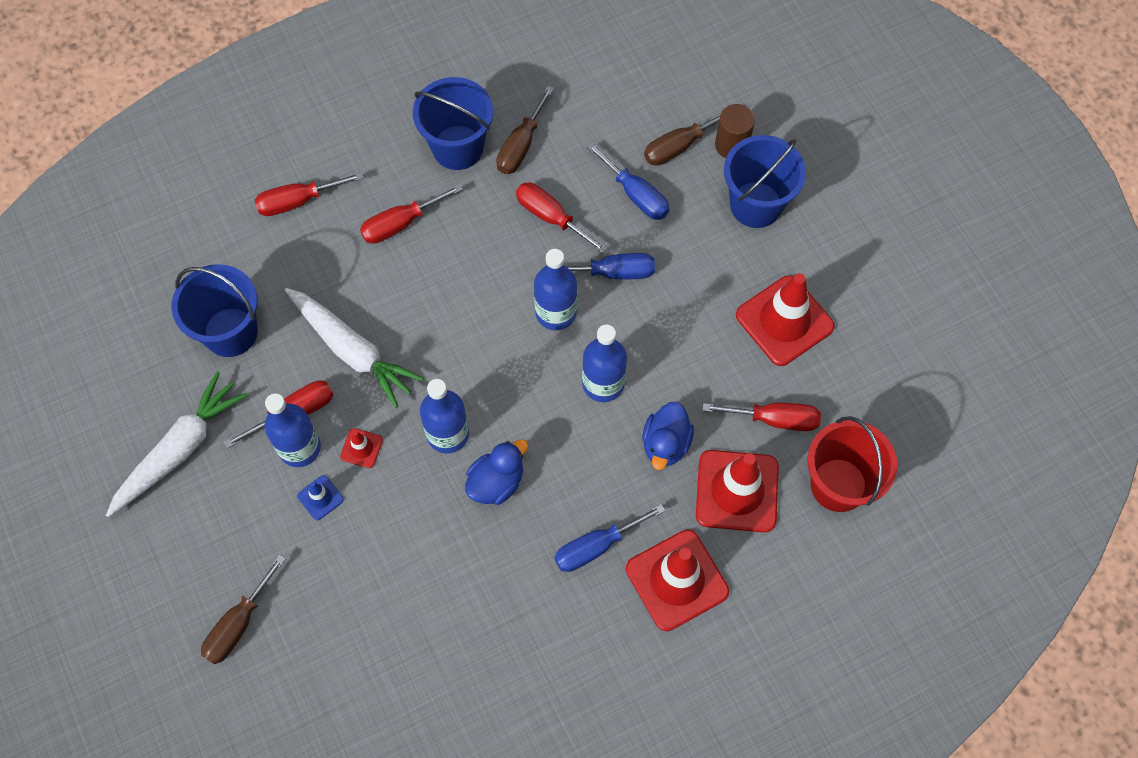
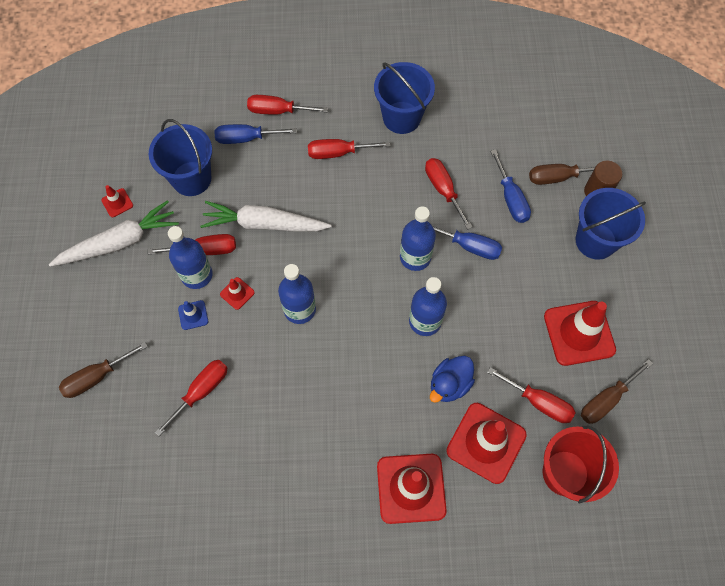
camera: 25 degrees right, 0 degrees up
(150, 402) = (117, 203): none -> red traffic cone
(352, 350) = (264, 224): white carrot -> white carrot turned 120 degrees clockwise
(377, 582) = (201, 391): none -> red screwdriver
(496, 482) = (316, 358): blue duck -> none
(521, 145) = (445, 133): brown screwdriver -> brown screwdriver (606, 400)
(596, 546) = (364, 436): blue screwdriver -> blue screwdriver (246, 138)

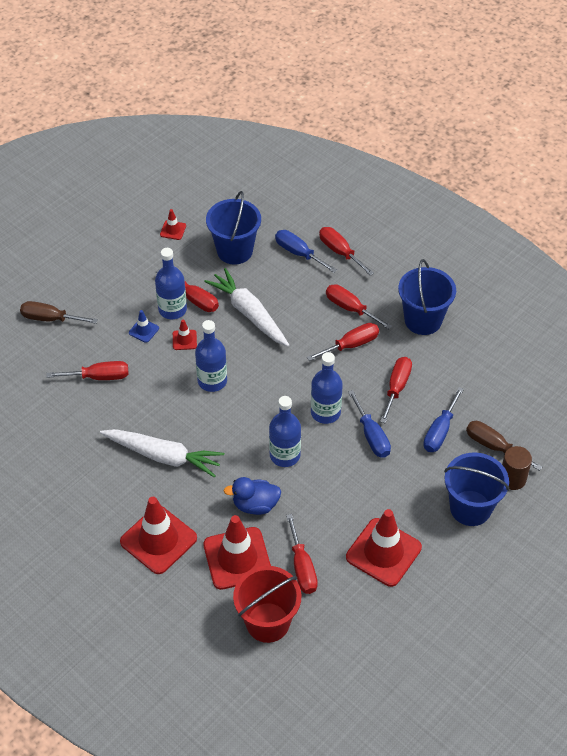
camera: 45 degrees right, 15 degrees down
(119, 242) = (148, 254): white carrot -> white carrot (163, 456)
(372, 183) = (351, 345): none -> red screwdriver
(606, 400) = (351, 607): brown screwdriver -> none

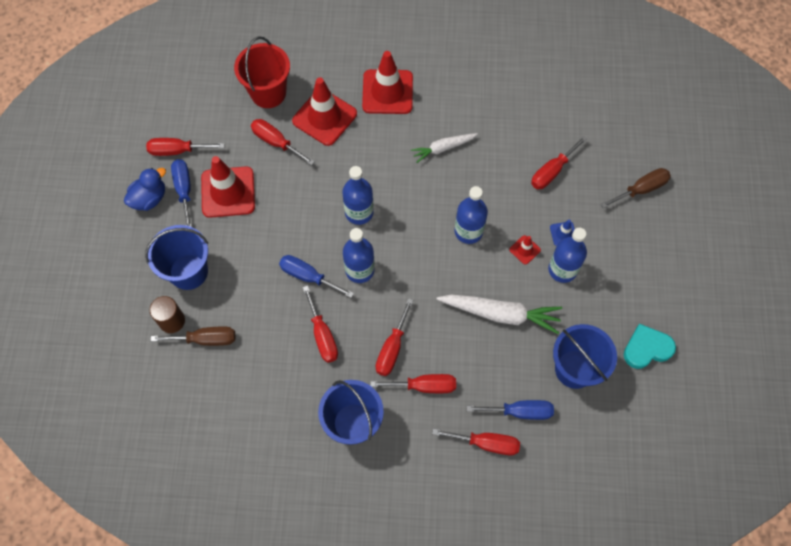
camera: 140 degrees right, 15 degrees up
(163, 456) = (443, 148): white carrot -> white carrot, size x0.60
(173, 230) = (646, 348): red traffic cone -> turquoise heart
(194, 299) = (556, 293): red screwdriver -> red screwdriver (177, 150)
(255, 505) = (346, 161): blue duck -> blue duck (149, 198)
(440, 431) = (258, 321): blue screwdriver -> blue screwdriver (184, 190)

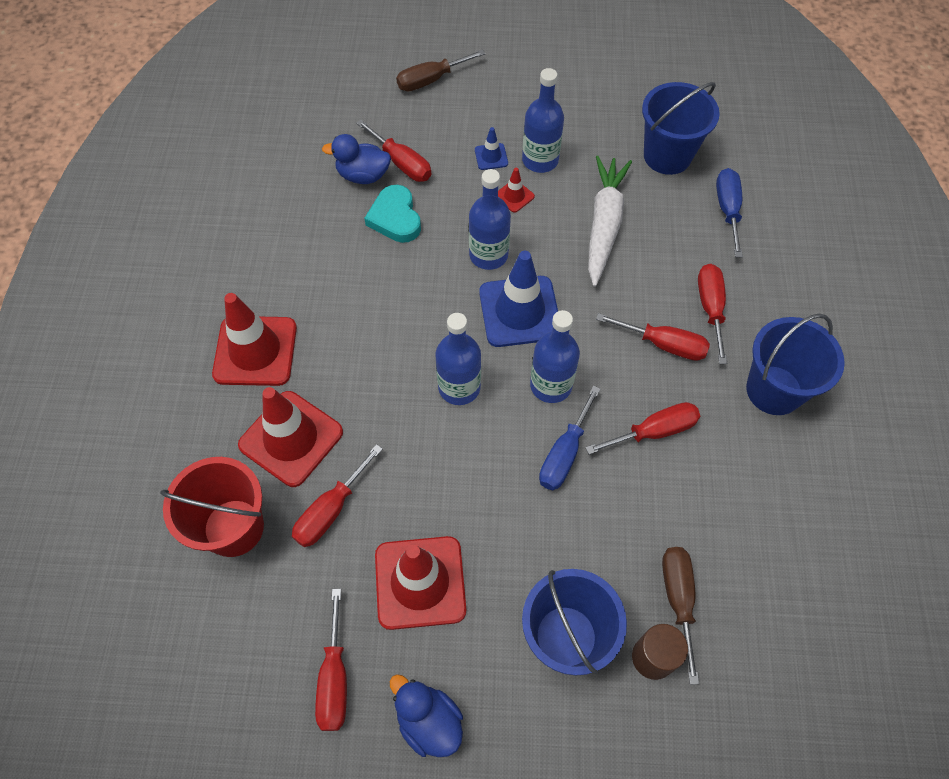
camera: 90 degrees left, 5 degrees down
(184, 190) = (414, 658): blue screwdriver -> none
(419, 251) = (519, 311): none -> blue traffic cone
(443, 148) = (359, 281): white carrot -> none
(486, 443) = (772, 244): red screwdriver -> none
(538, 146) = (363, 175): none -> blue duck
(641, 189) = (430, 80): brown screwdriver -> brown screwdriver turned 90 degrees counterclockwise
(646, 348) = (634, 91): turquoise heart -> turquoise heart (395, 218)

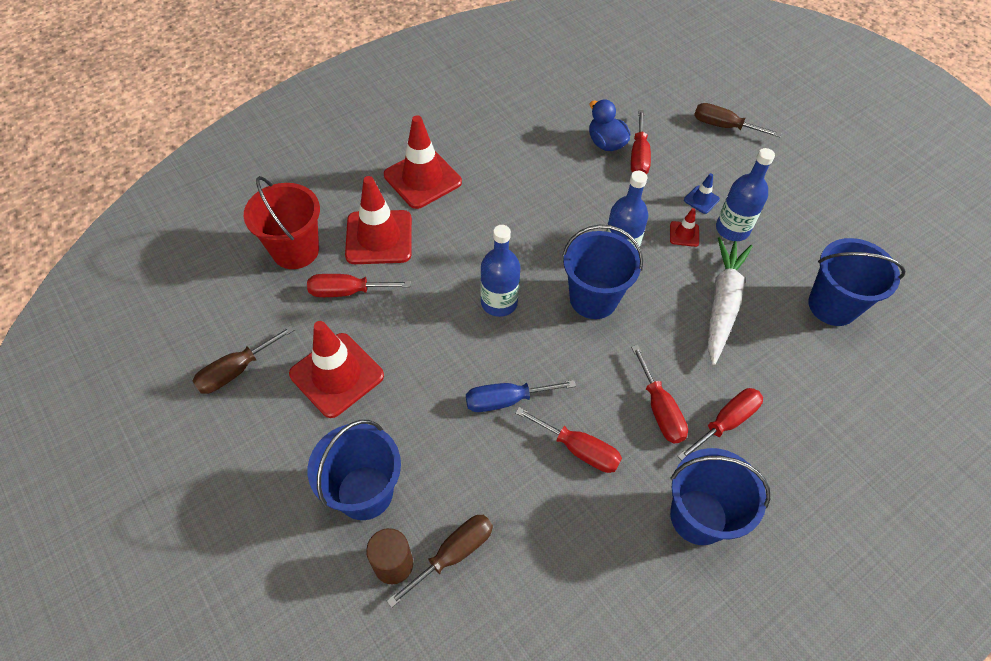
camera: 50 degrees right, 5 degrees down
(334, 678) = (236, 371): red screwdriver -> brown screwdriver
(395, 218) = (592, 181): turquoise heart -> none
(428, 721) = (244, 444): blue duck -> none
(519, 311) = (593, 299): blue traffic cone -> blue bucket
(551, 385) = (553, 356): blue bottle -> none
(604, 224) = (722, 303): white carrot -> white carrot turned 45 degrees counterclockwise
(727, 210) = (831, 379): blue screwdriver -> none

